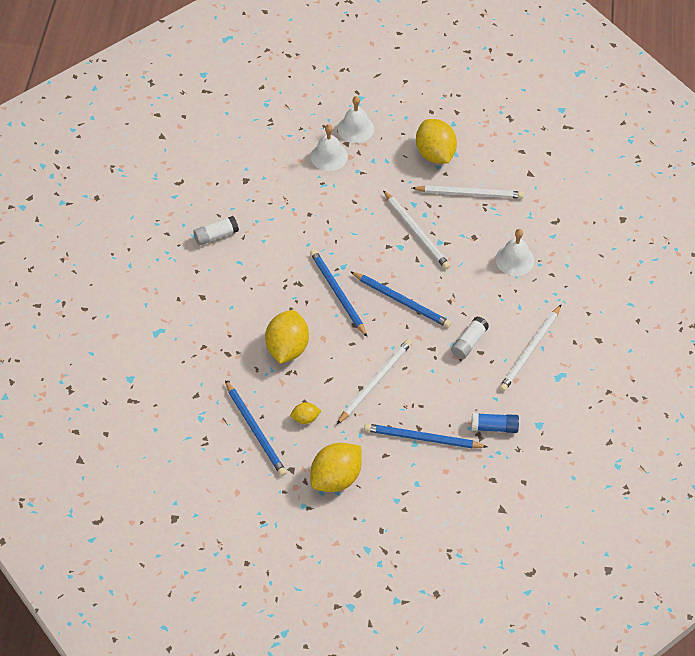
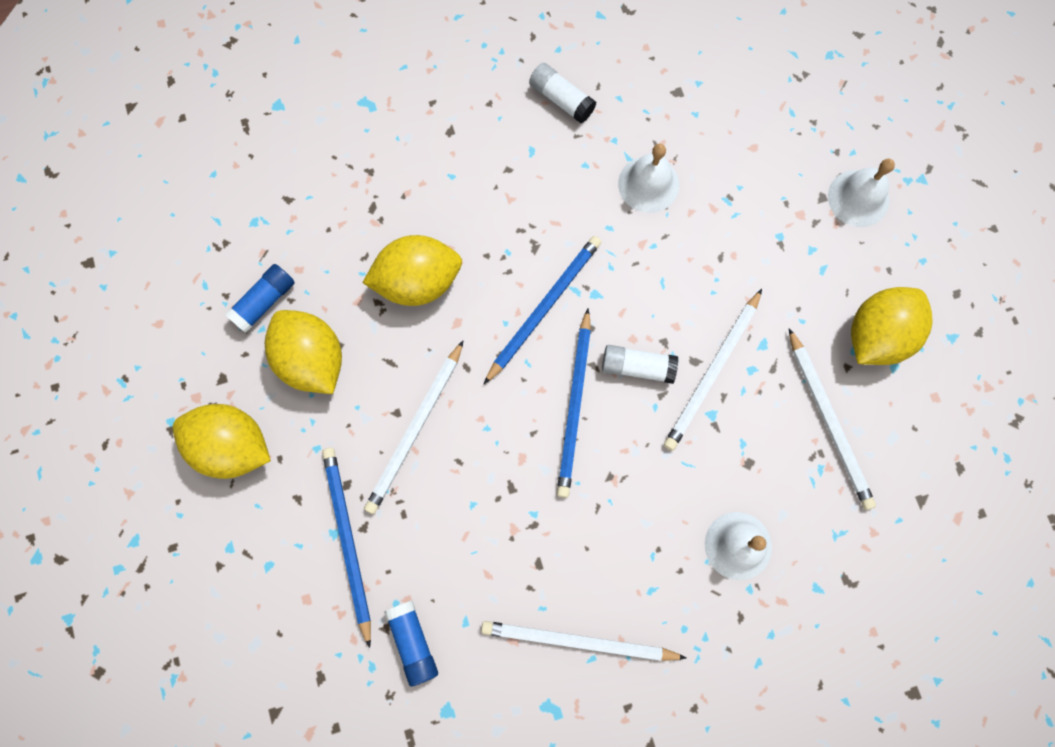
camera: 65 degrees right, 20 degrees up
(255, 430) = (264, 302): blue pencil -> blue glue stick
(305, 418) = (312, 360): yellow lemon -> yellow lemon, size x2.07
(329, 156) = (784, 184): white bell -> white bell (648, 184)
(375, 382) = (415, 429): white pencil -> white pencil turned 105 degrees clockwise
(469, 342) = (548, 538): white glue stick -> white glue stick (637, 367)

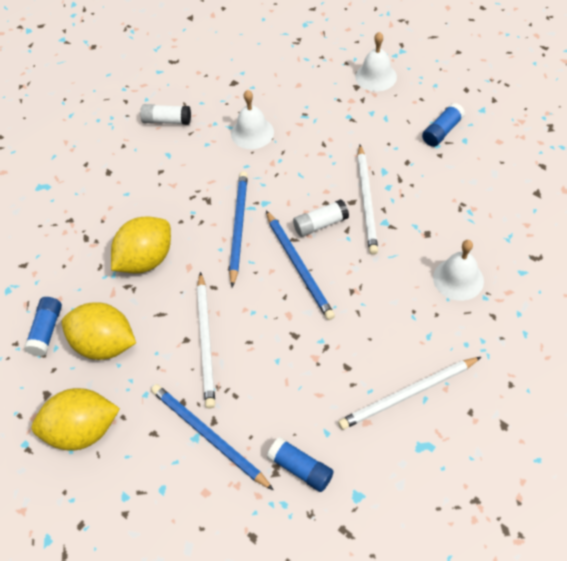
camera: 30 degrees left, 20 degrees down
(829, 421) = (453, 186): white pencil -> none
(877, 335) = (442, 131): yellow lemon -> blue glue stick

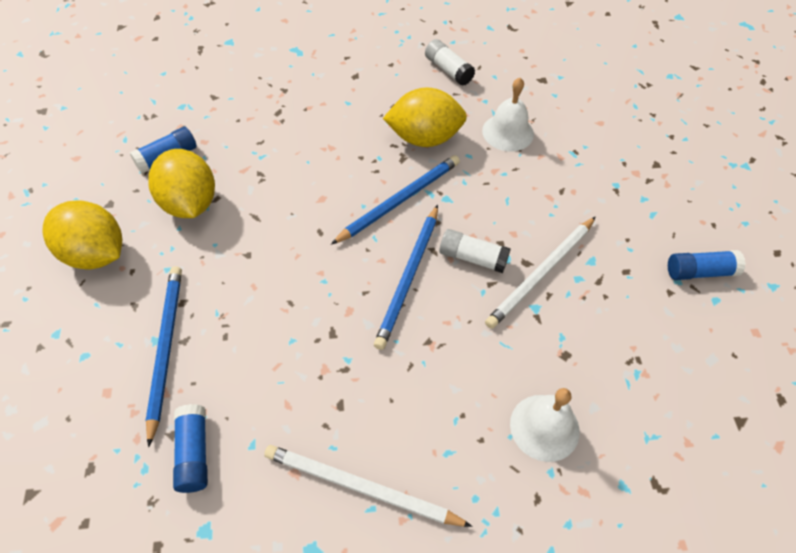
camera: 40 degrees right, 0 degrees up
(146, 260) = (298, 165): yellow lemon -> yellow lemon (424, 138)
(206, 341) = (259, 270): white pencil -> none
(376, 76) = (688, 169): white bell -> none

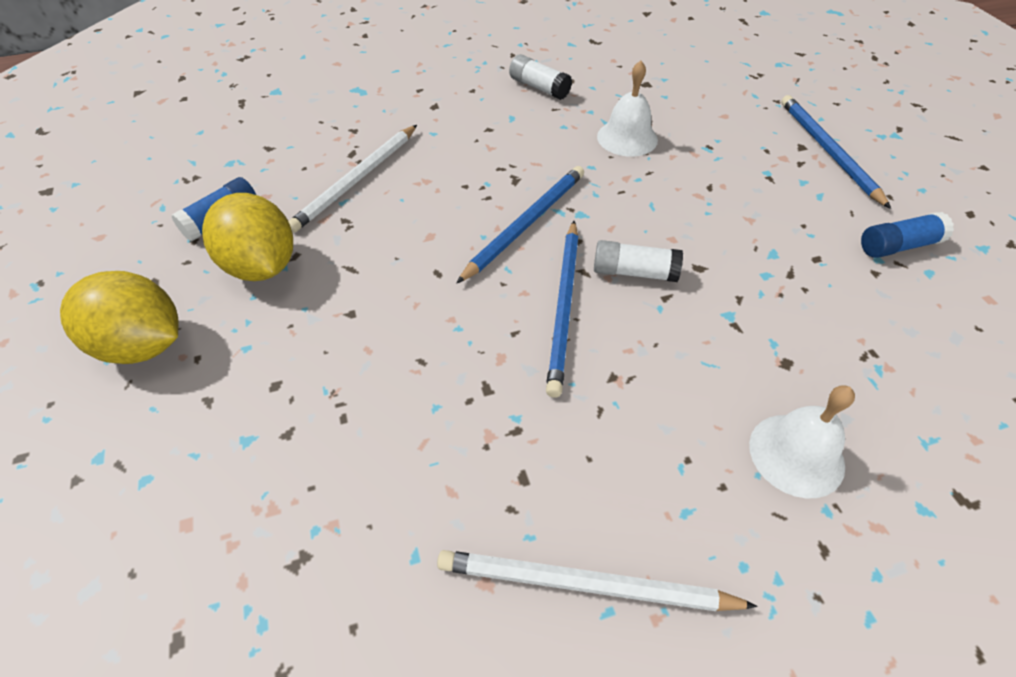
camera: 10 degrees left, 5 degrees down
(165, 348) = (263, 449): blue pencil -> blue pencil (828, 151)
(194, 453) = (332, 585): blue glue stick -> none
(424, 138) = (534, 156): yellow lemon -> none
(541, 274) = (721, 277): white pencil -> white pencil (356, 180)

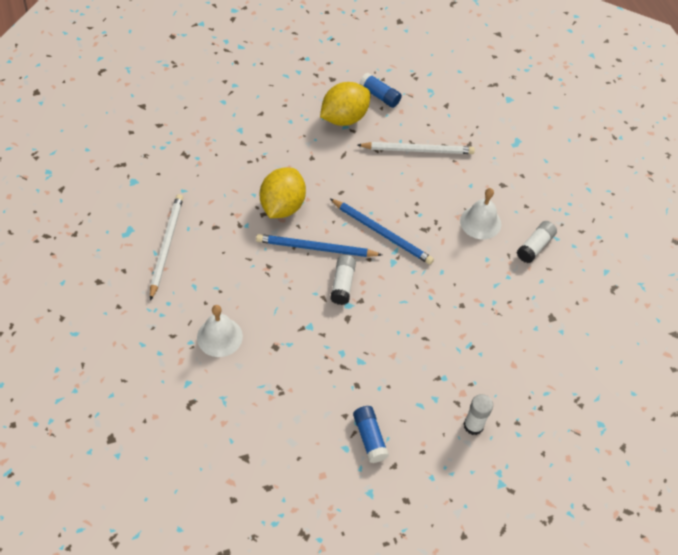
camera: 85 degrees right, 5 degrees up
(142, 345) = (292, 84): yellow lemon -> yellow lemon (282, 206)
(356, 180) = (418, 150): white pencil -> white pencil turned 150 degrees clockwise
(627, 138) = (476, 296): white bell -> white bell (480, 222)
(828, 151) = (473, 425): blue pencil -> white glue stick

